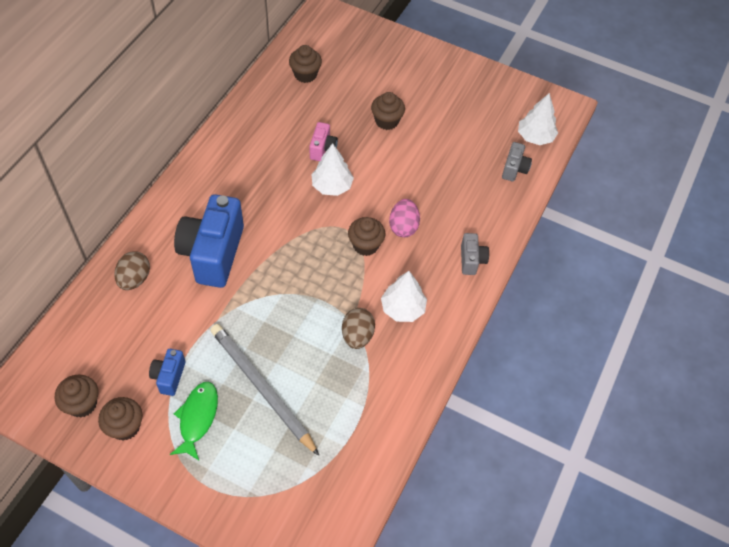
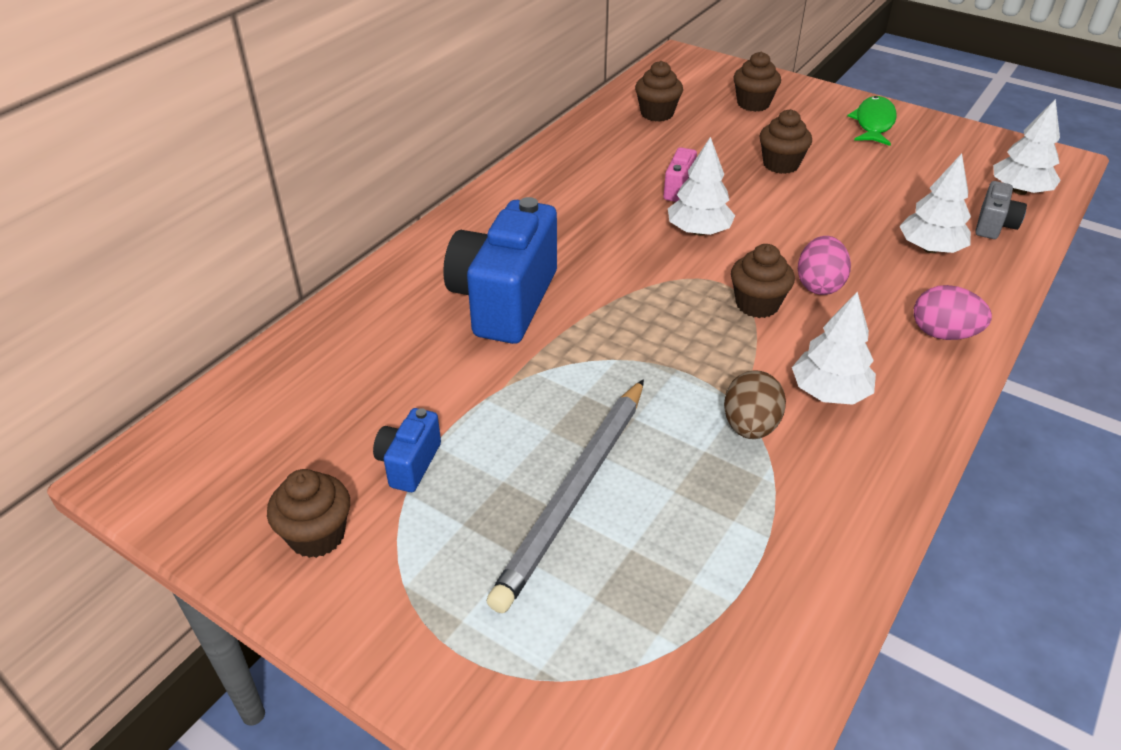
camera: 10 degrees right, 15 degrees down
(82, 404) = (248, 494): brown cupcake -> brown cupcake (753, 104)
(134, 279) = (373, 326): brown egg -> none
(197, 418) = (452, 532): green fish -> green fish (873, 123)
(262, 388) = (575, 493): grey pencil -> grey pencil turned 120 degrees counterclockwise
(471, 260) = (943, 334): grey camera -> pink egg
(473, 191) = (930, 248): none -> white tree

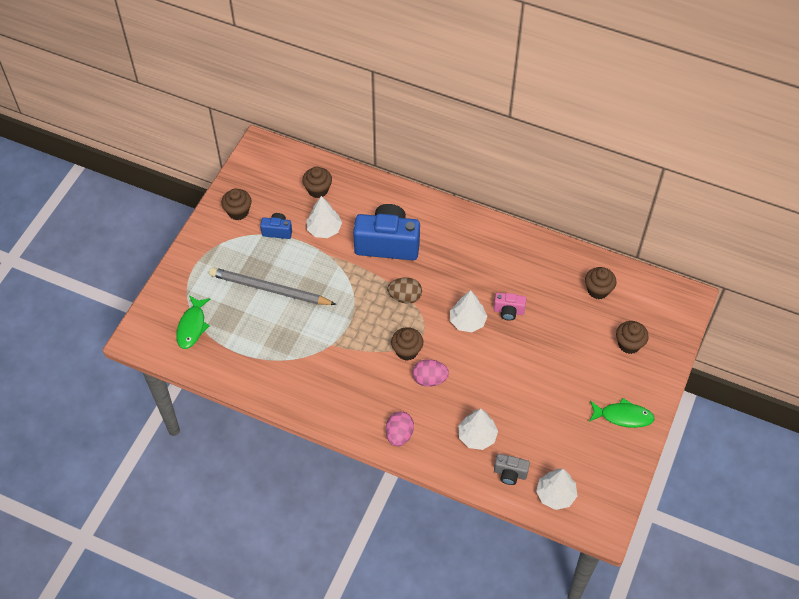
camera: 80 degrees right, 15 degrees up
(663, 673) = (192, 326): none -> green fish
(750, 426) = (318, 350): brown egg -> brown egg (405, 297)
(780, 164) = (552, 361): brown cupcake -> brown cupcake (318, 190)
(829, 392) = (345, 381): white tree -> white tree (324, 229)

